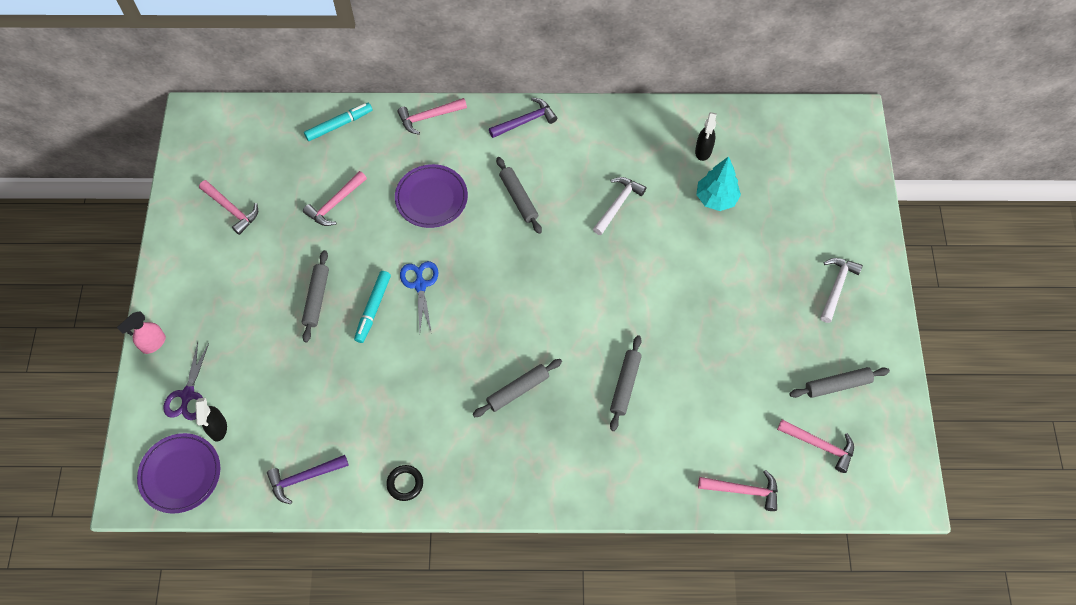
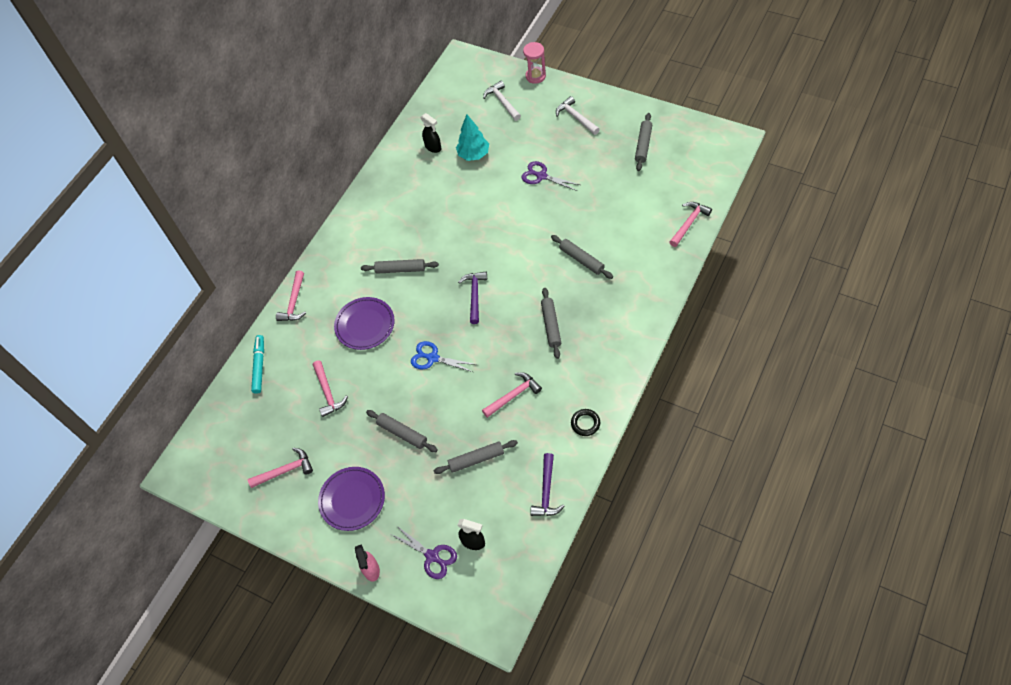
camera: 55 degrees left, 5 degrees down
(180, 474) = (498, 583): purple plate -> purple plate (352, 500)
(315, 387) = (476, 459): none -> grey rolling pin
(373, 309) = (434, 397): turquoise marker -> none
(525, 121) = (340, 242): purple hammer -> purple hammer (474, 295)
(618, 204) = (443, 211): white hammer -> white hammer (502, 102)
(724, 287) = (541, 176): none -> purple scissors
(819, 445) = (679, 171): pink hammer -> pink hammer (513, 395)
(875, 212) = (535, 76): none -> pink hourglass

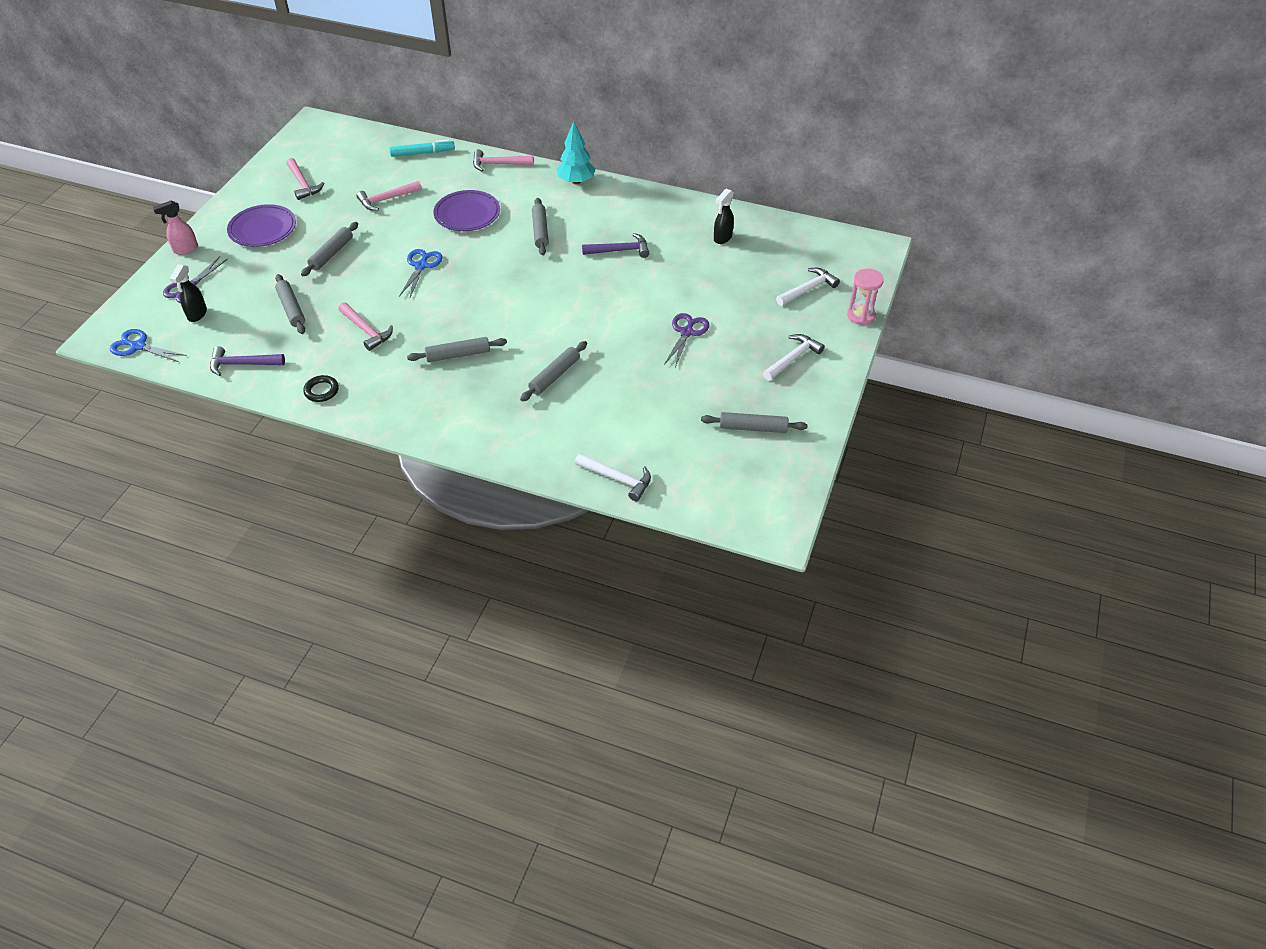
camera: 75 degrees right, 10 degrees down
(474, 155) = (715, 272): turquoise tree -> turquoise tree (576, 181)
(474, 295) = (503, 290): purple hammer -> purple hammer (620, 250)
(513, 589) = (138, 346): none -> blue scissors
(689, 223) = (617, 479): pink hammer -> white hammer

